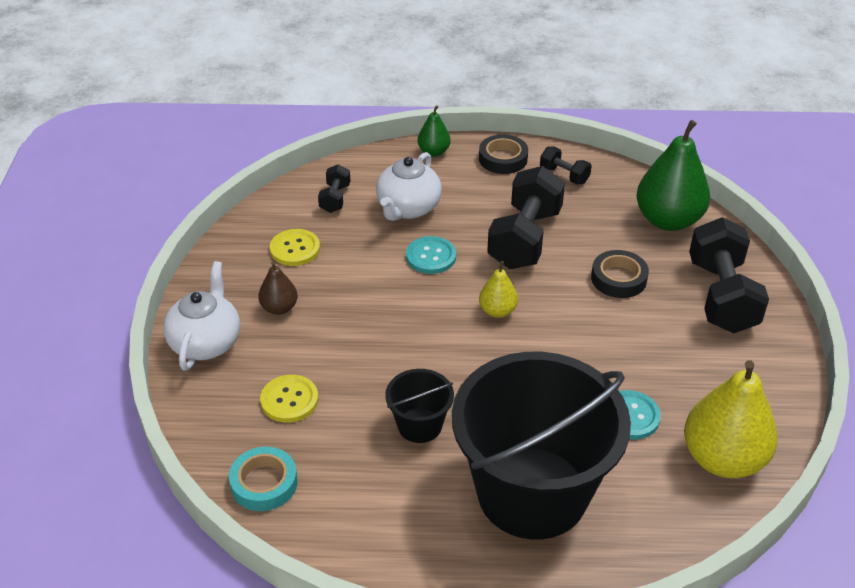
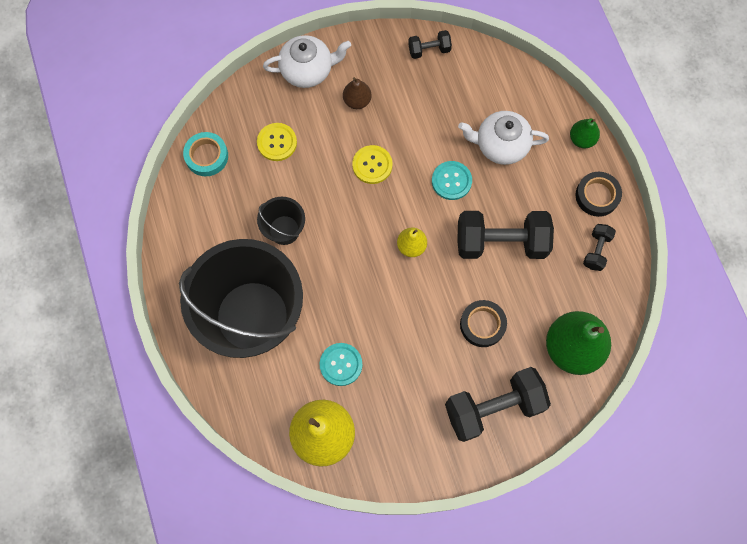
camera: 70 degrees right, 30 degrees up
(295, 249) = (421, 85): yellow button -> yellow button (372, 165)
(335, 198) = (489, 89): black dumbbell -> black dumbbell (429, 50)

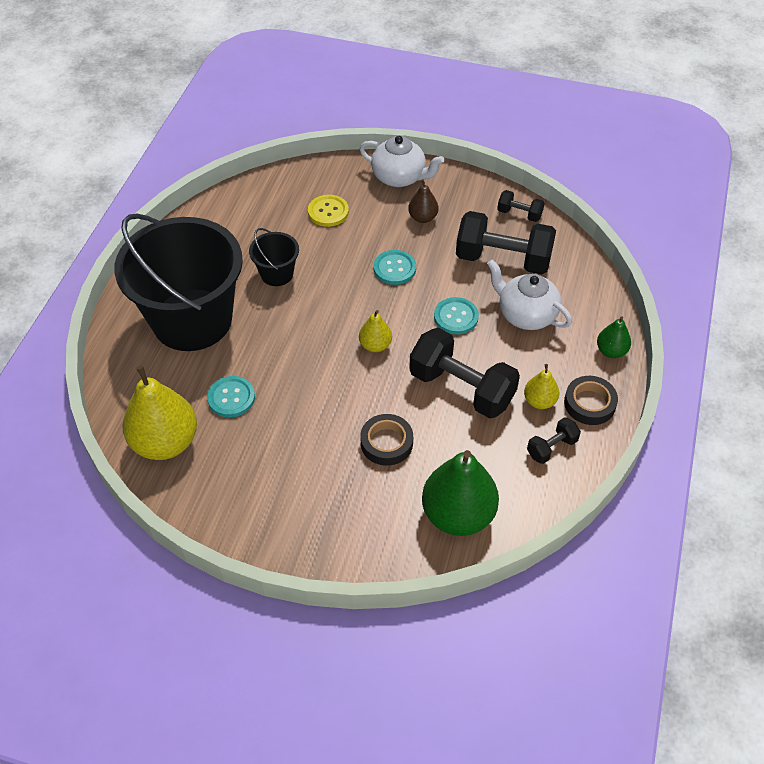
camera: 35 degrees right, 20 degrees down
(206, 156) = (263, 192): turquoise tape -> none
(372, 165) = (394, 268): yellow button -> turquoise button
(493, 408) = (337, 517): black dumbbell -> black dumbbell (503, 259)
(562, 217) = (539, 401): none -> yellow pear

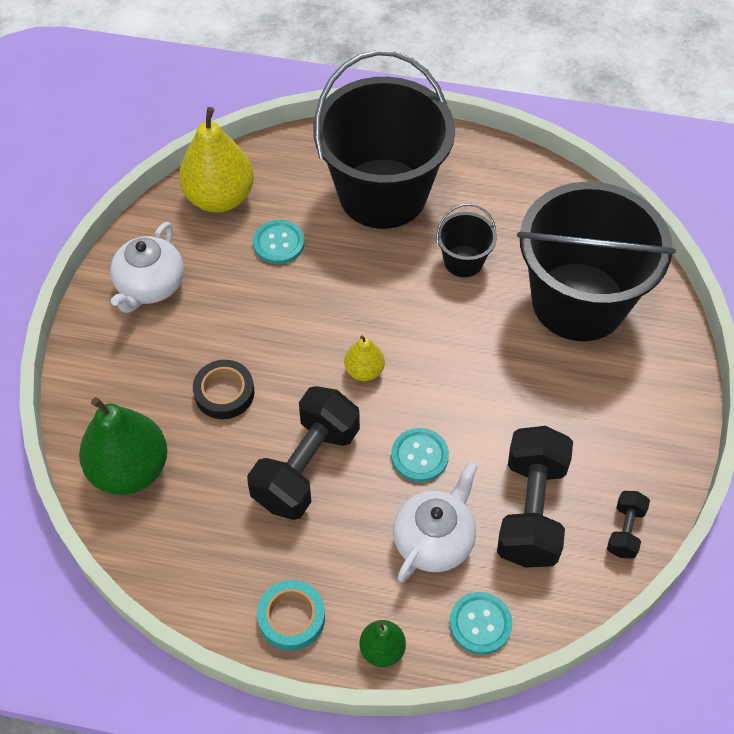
camera: 85 degrees right, 5 degrees up
(328, 212) = (578, 301): yellow button -> black bucket
(394, 268) = (492, 382): turquoise button -> turquoise button (480, 623)
(399, 177) = (663, 376): white teapot -> white teapot (150, 286)
(423, 218) = (591, 409): brown pear -> none
(539, 401) = (292, 556): yellow pear -> none
(551, 447) = (222, 570): black dumbbell -> none
(589, 403) = (291, 617): black tape -> turquoise tape

